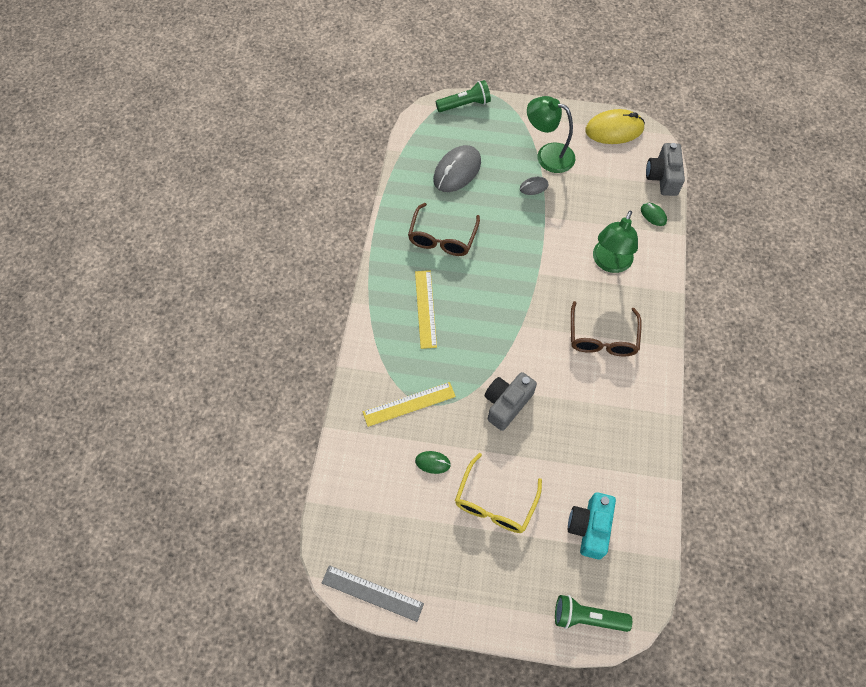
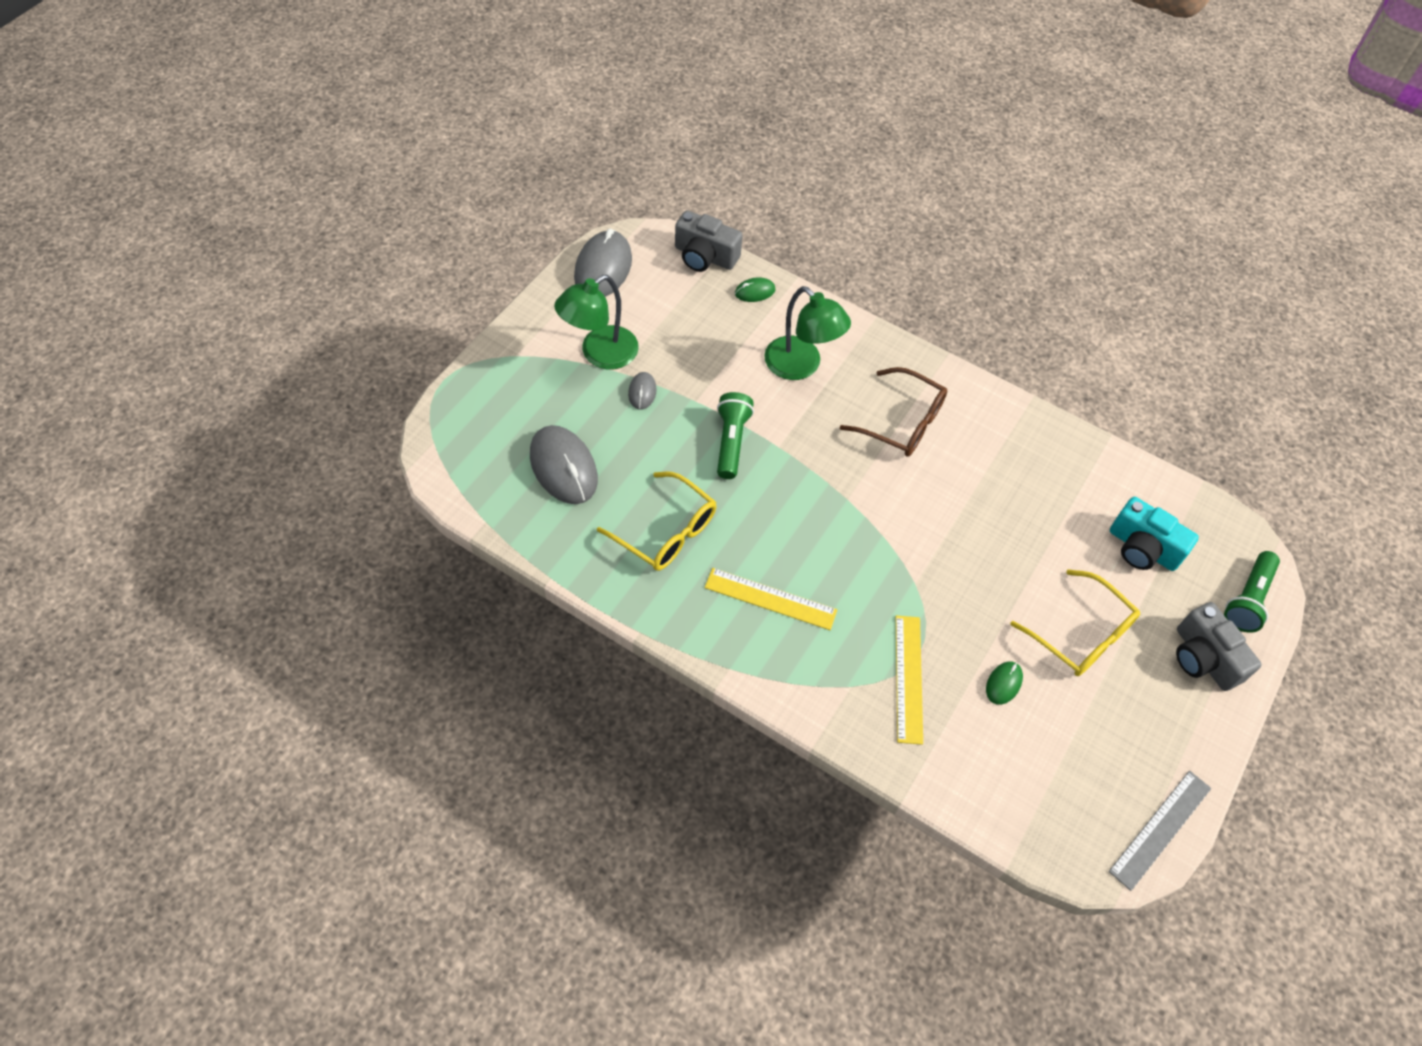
camera: 70 degrees left, 5 degrees down
(442, 238) = (666, 532): brown glasses -> yellow glasses
(465, 104) = (452, 409): green flashlight -> green flashlight (731, 441)
(506, 404) = (952, 564): grey camera -> grey camera (1203, 658)
(614, 129) = (603, 268): yellow mouse -> grey mouse

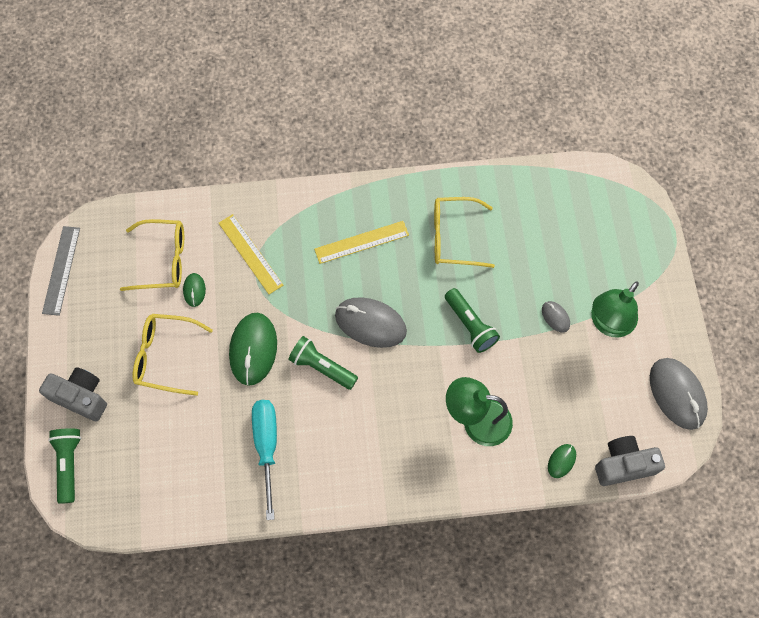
camera: 145 degrees right, 10 degrees up
(563, 467) = (548, 231): grey mouse -> grey mouse (370, 323)
(600, 354) = (608, 323): green lamp -> green lamp turned 150 degrees counterclockwise
(902, 422) = (375, 428): brown glasses -> none
(914, 508) = (321, 367): none -> green flashlight
(976, 574) = (253, 349): none -> green mouse
(1020, 747) = (163, 260): none -> yellow glasses
(1023, 478) = (267, 447): none -> turquoise screwdriver
(1142, 548) = (157, 451): turquoise camera -> none

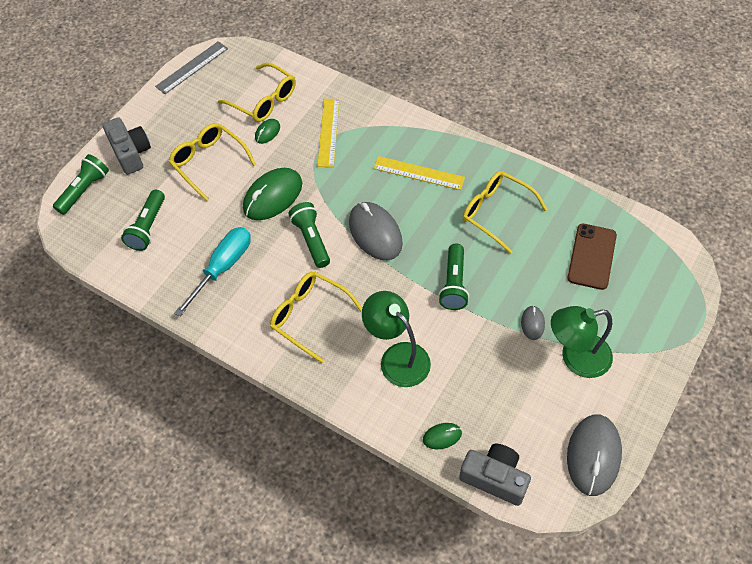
camera: 40 degrees right, 10 degrees down
(164, 457) = (148, 227): none -> green flashlight
(378, 437) = (309, 316): none -> yellow glasses
(555, 227) = (591, 256): none -> brown phone

